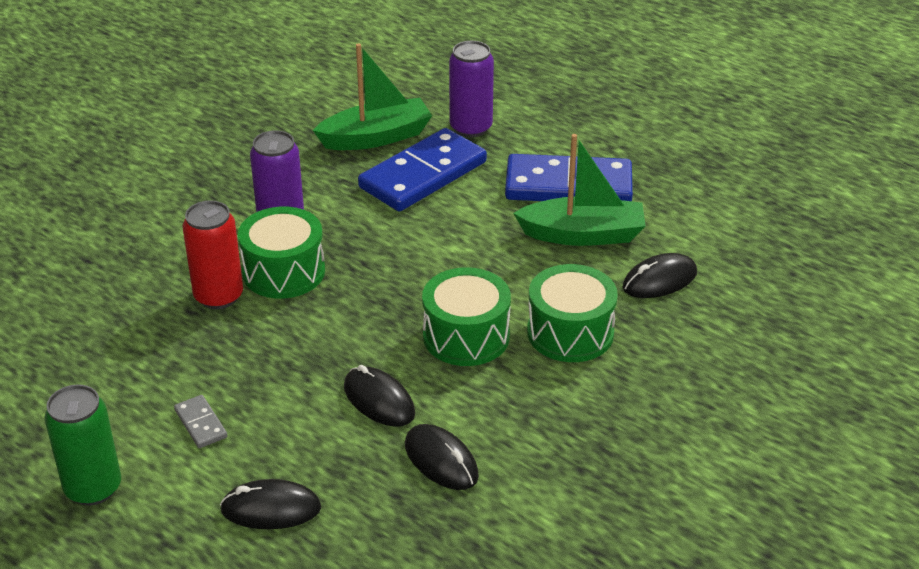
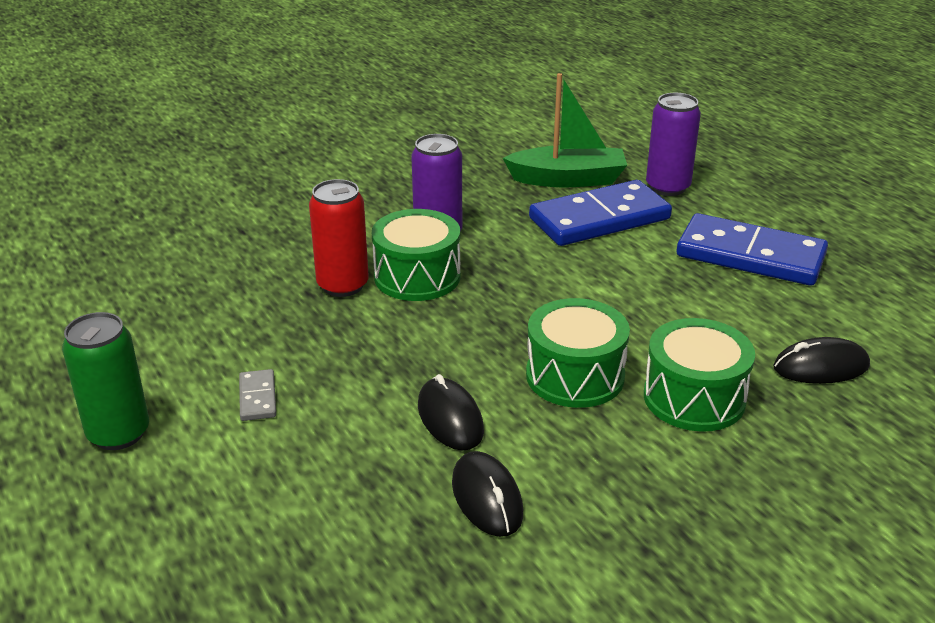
camera: 20 degrees right, 5 degrees down
(271, 509) = (278, 501): black mouse -> none
(583, 235) = (748, 304): green boat -> none

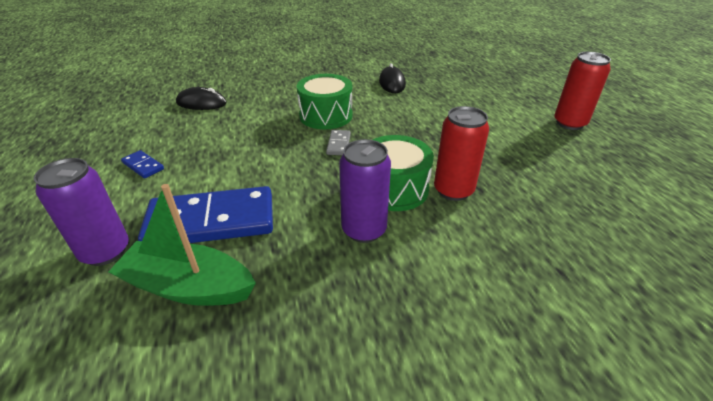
camera: 165 degrees left, 5 degrees up
(118, 433) = (569, 123): green can -> red can
(258, 398) = (499, 128): grey domino -> grey domino (338, 144)
(450, 418) = (398, 108): black mouse -> none
(694, 398) = (276, 100): green drum -> none
(750, 256) = (143, 166): blue domino -> blue domino, size x0.42

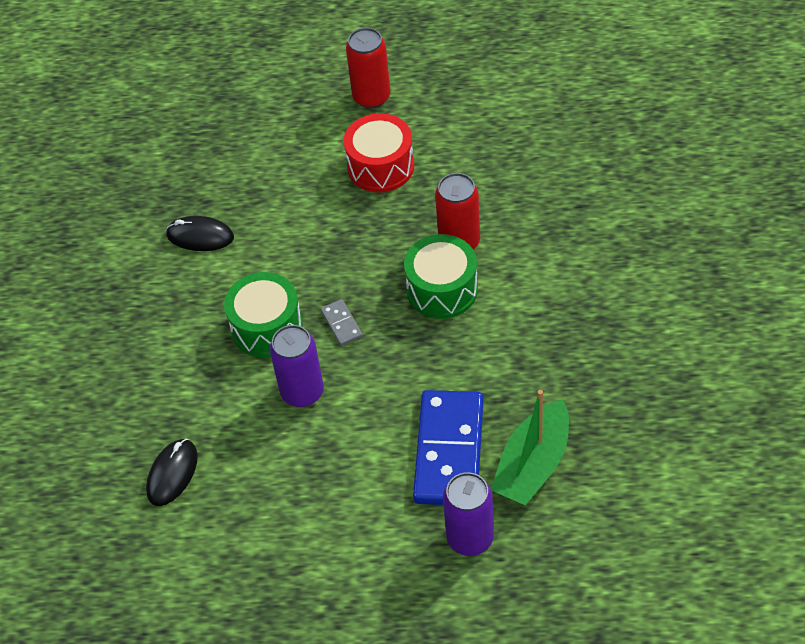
camera: 70 degrees left, 15 degrees up
(143, 166) = (323, 527): blue domino -> none
(338, 144) = (341, 324): grey domino -> grey domino turned 45 degrees clockwise
(364, 230) = (496, 326): purple can -> purple can (302, 392)
(504, 138) = (381, 166): none -> red drum

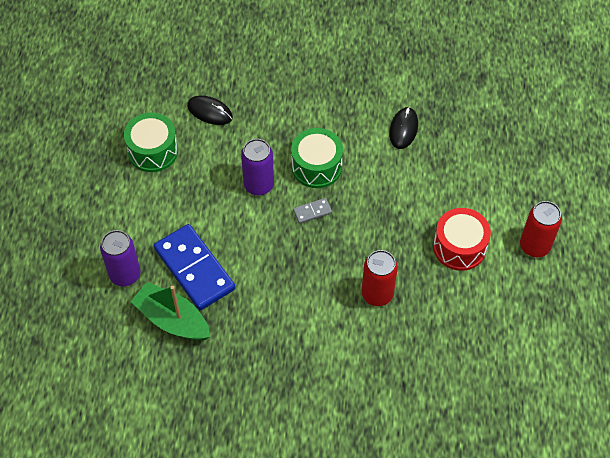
camera: 90 degrees right, 5 degrees up
(442, 289) = (333, 278): green drum -> green drum (153, 151)
(449, 451) = (194, 269): blue domino -> blue domino turned 45 degrees clockwise

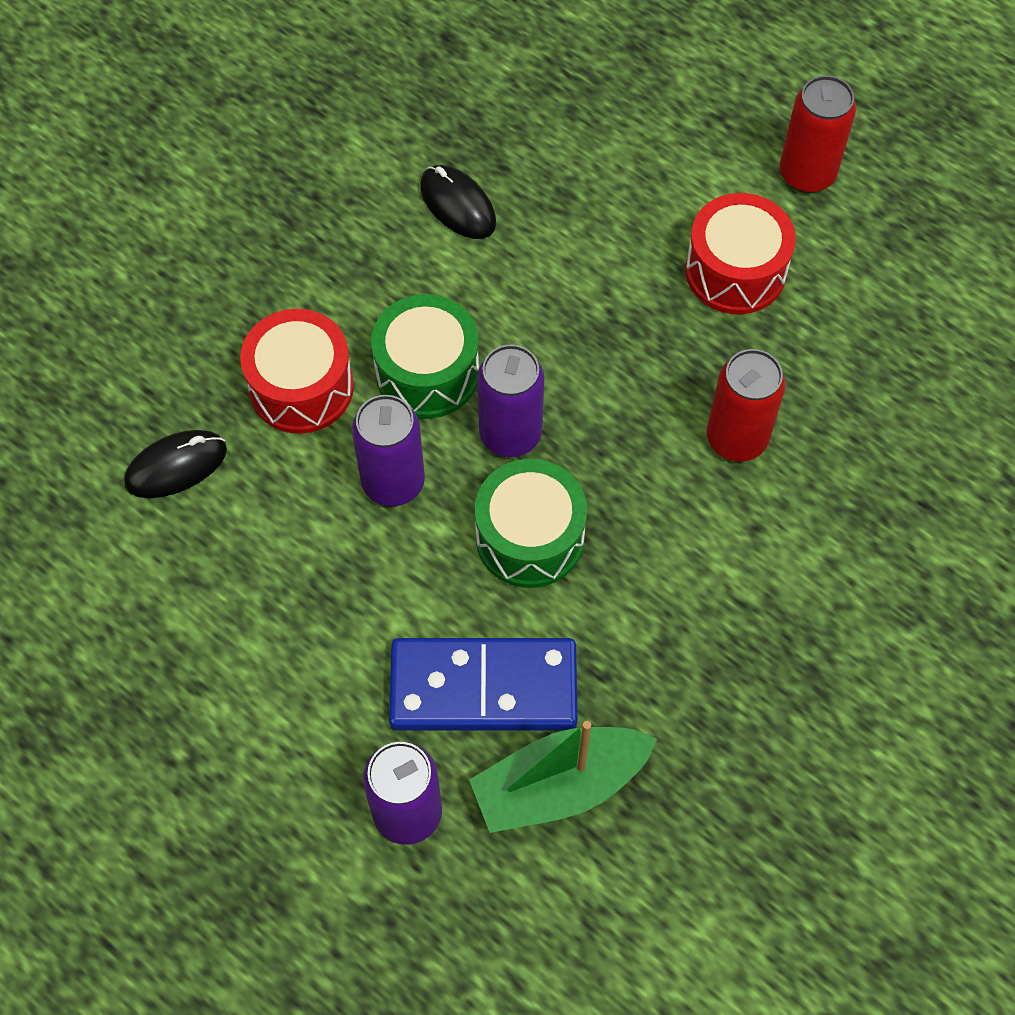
camera: 55 degrees left, 5 degrees up
(153, 151) = (181, 609): green drum -> green drum (529, 537)
(275, 129) = (301, 387): none -> red drum
(312, 211) = (510, 434): grey domino -> purple can

